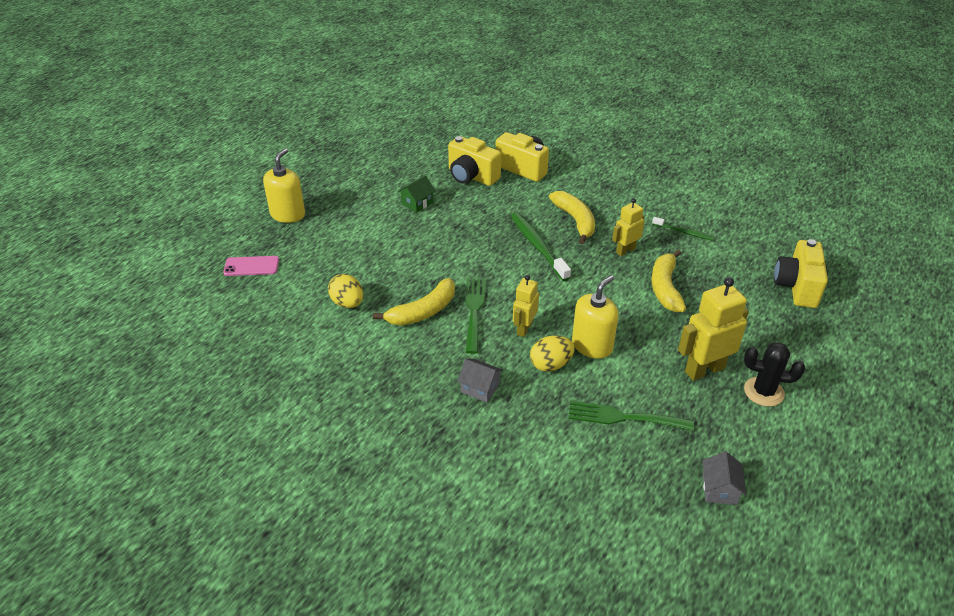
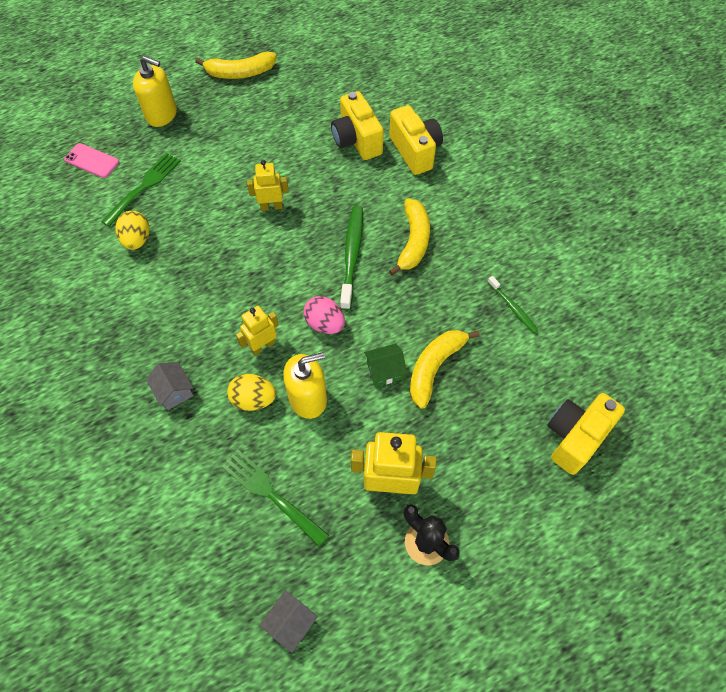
camera: 30 degrees right, 20 degrees up
(288, 214) = (161, 114): yellow soap dispenser -> yellow soap dispenser turned 60 degrees clockwise
(417, 203) = (281, 151): green house -> green house (384, 371)
(423, 311) = (191, 281): yellow banana -> yellow banana (240, 73)
(474, 311) = (234, 304): green fork -> green fork (144, 187)
(559, 295) = (325, 324): none -> pink egg
(625, 250) = (433, 302): yellow robot -> yellow robot (271, 206)

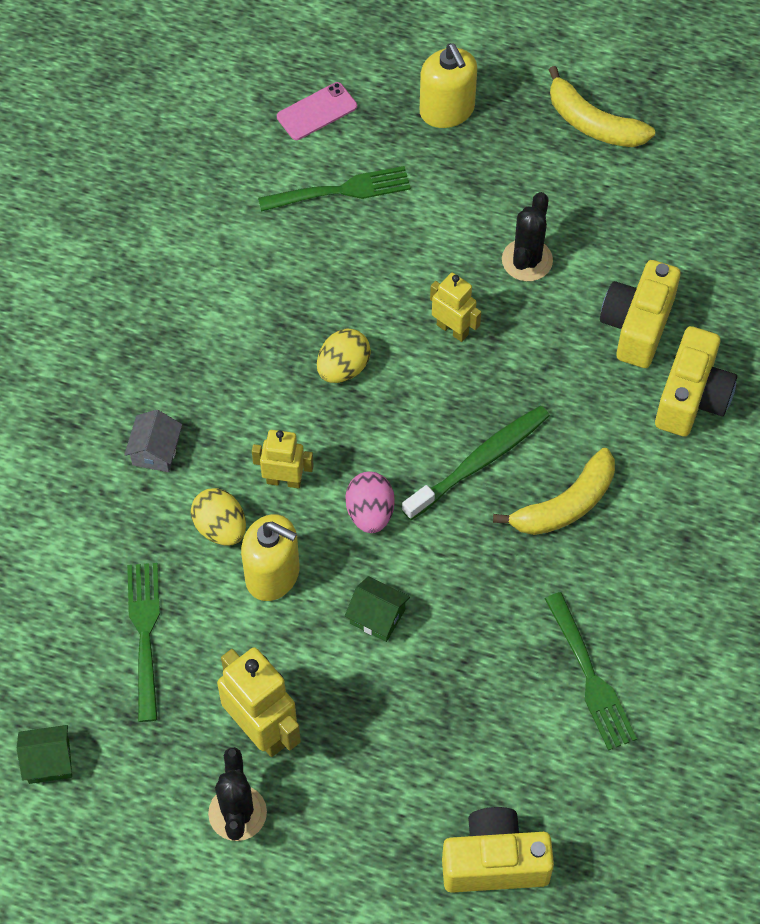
camera: 45 degrees right, 0 degrees up
(92, 161) = (317, 112): pink phone -> pink phone turned 75 degrees clockwise
(137, 240) = (275, 250): yellow egg -> yellow egg (343, 368)
(274, 150) = (527, 260): none -> black cactus
(290, 623) = (49, 761): grey house -> green house
(434, 367) = (432, 660): yellow banana -> none
(513, 308) = (589, 676): green toothbrush -> green fork

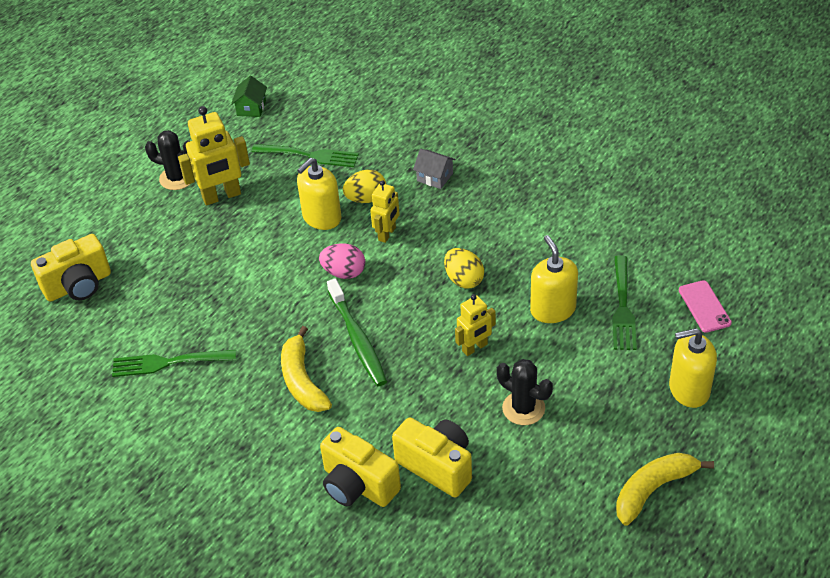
camera: 110 degrees right, 15 degrees down
(366, 261) = (553, 309): none -> yellow soap dispenser
(377, 617) = (267, 262): green house -> none
(494, 862) = (78, 285): yellow camera -> yellow camera turned 45 degrees clockwise

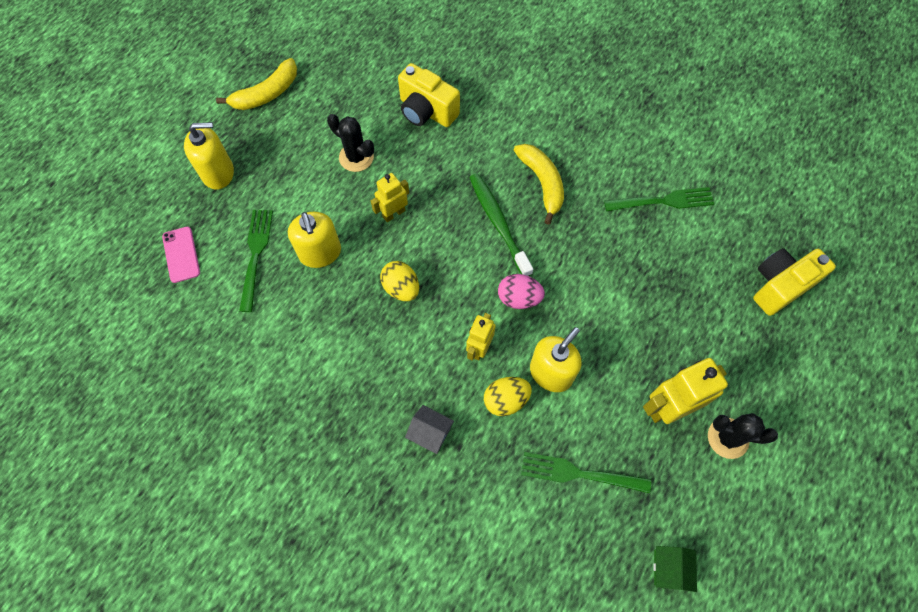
camera: 175 degrees right, 20 degrees up
(358, 485) = (486, 97): yellow camera -> none

